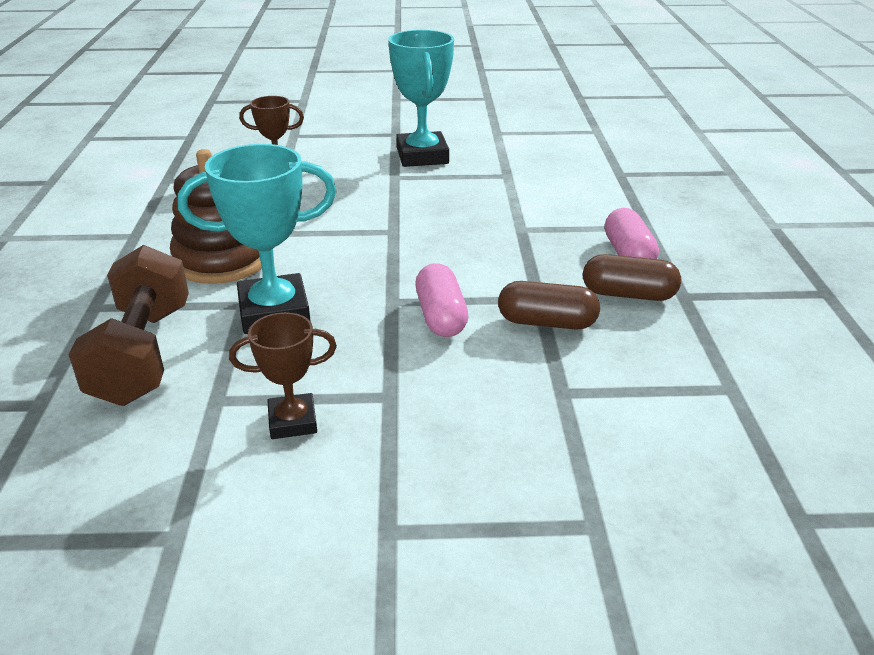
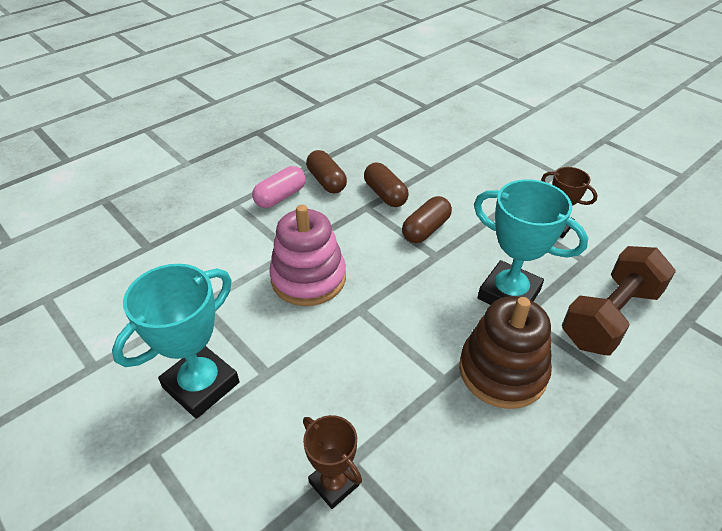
camera: 130 degrees left, 10 degrees up
(441, 316) = (426, 229): pink capsule -> brown capsule
(468, 223) = (308, 278): none -> pink stacking toy

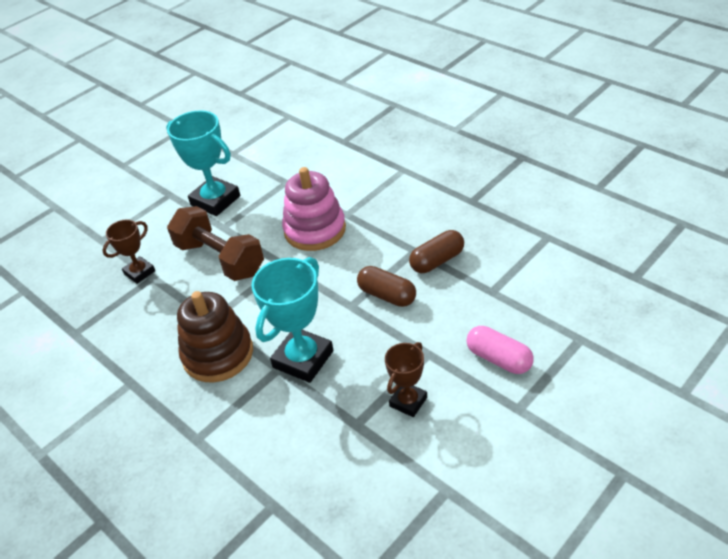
camera: 90 degrees right, 0 degrees up
(280, 197) = (418, 194): pink capsule -> pink capsule (499, 359)
(326, 181) = (449, 218): brown capsule -> none
(610, 316) = (277, 436): brown dumbbell -> brown dumbbell (220, 259)

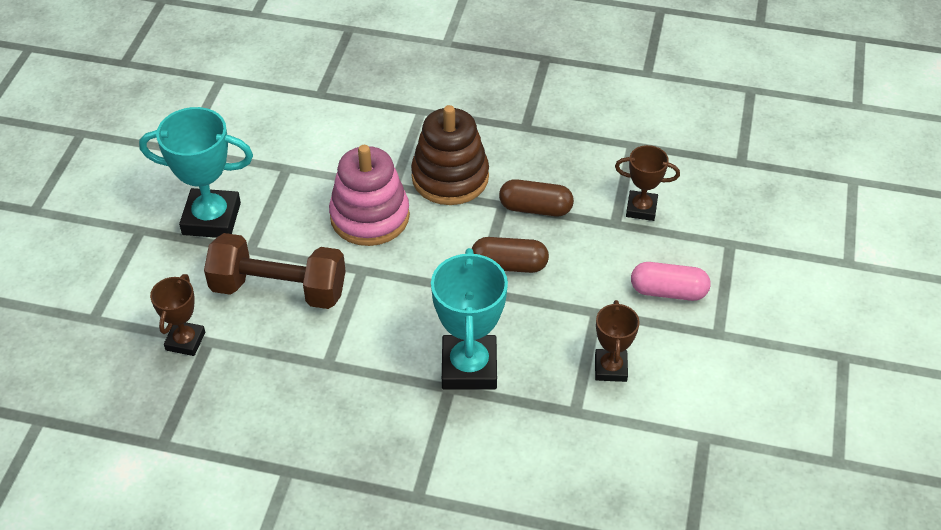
camera: 35 degrees left, 5 degrees up
(218, 354) = (367, 399): brown stacking toy -> brown stacking toy (450, 177)
(437, 261) = (535, 208): brown capsule -> brown capsule turned 75 degrees clockwise
(521, 287) = (641, 209): none -> brown trophy

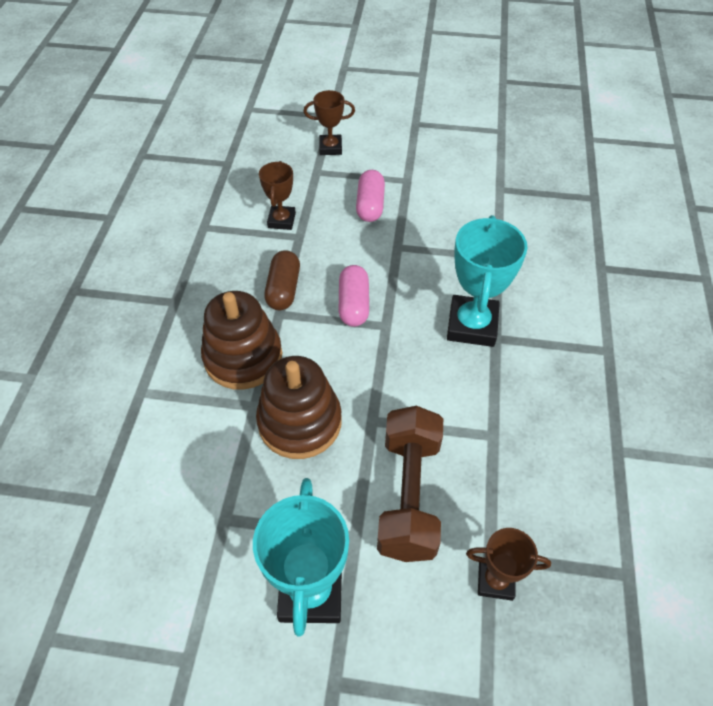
camera: 95 degrees left, 5 degrees up
(370, 216) = (300, 422): pink stacking toy -> brown stacking toy
(469, 367) = (472, 325): turquoise trophy -> turquoise trophy turned 75 degrees counterclockwise
(509, 265) = (353, 304): brown capsule -> pink capsule
(610, 368) = (452, 237): brown trophy -> brown trophy (330, 148)

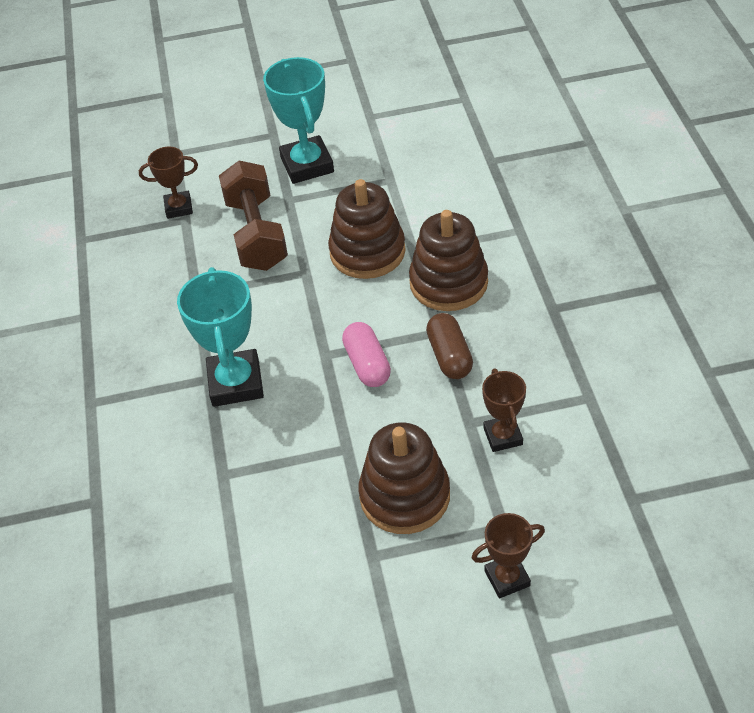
camera: 165 degrees right, 5 degrees down
(370, 205) = (405, 496): pink capsule -> brown stacking toy

